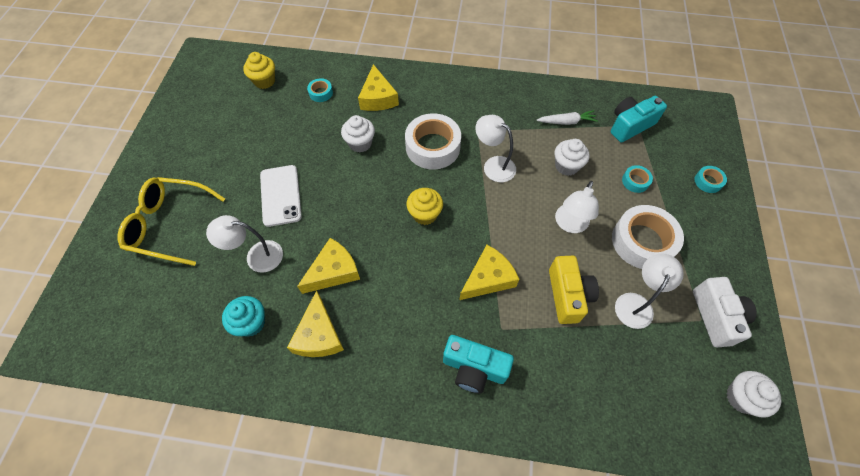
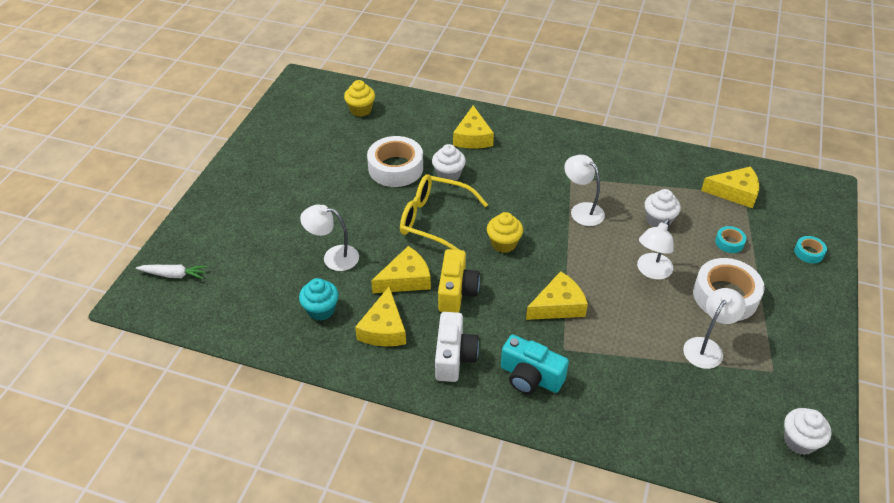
camera: 10 degrees right, 15 degrees down
(169, 224) = (254, 220): yellow glasses -> yellow glasses (434, 220)
(280, 195) = (363, 209): white phone -> none
(321, 93) = (415, 126): turquoise tape -> none
(433, 147) = (521, 187): white tape -> white tape (395, 168)
(566, 122) = (666, 181): white carrot -> white carrot (173, 275)
(567, 295) = (637, 331): yellow camera -> yellow camera (456, 291)
(630, 125) = (735, 192): turquoise camera -> yellow cheese
(716, 317) = (789, 370): white camera -> white camera (454, 357)

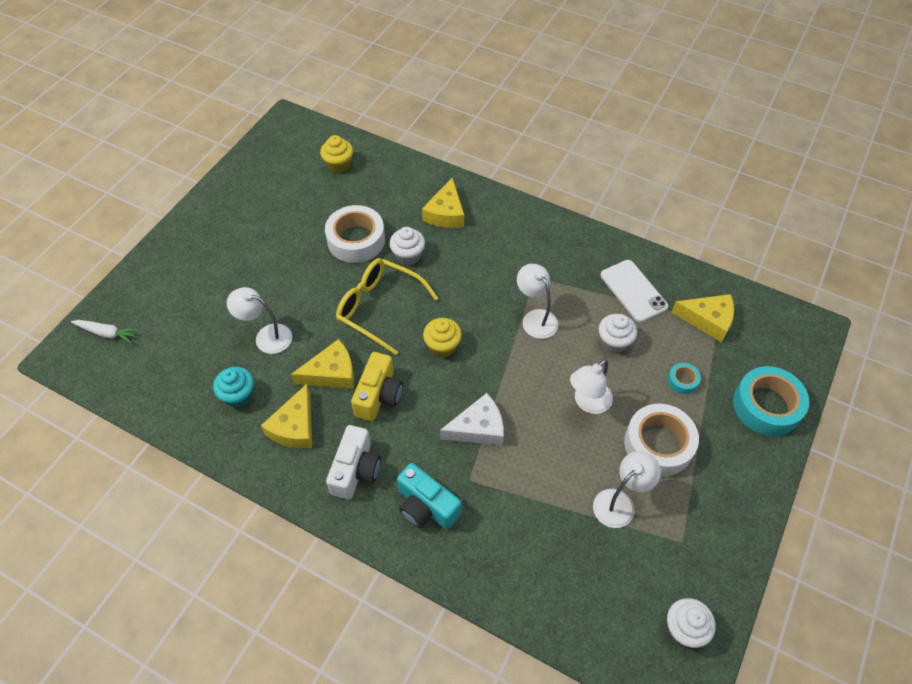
camera: 10 degrees right, 10 degrees up
(558, 305) = (478, 428): yellow cheese -> white cheese
(662, 178) = (633, 291): none -> white phone
(808, 252) = (766, 406): turquoise tape -> turquoise tape, size x2.14

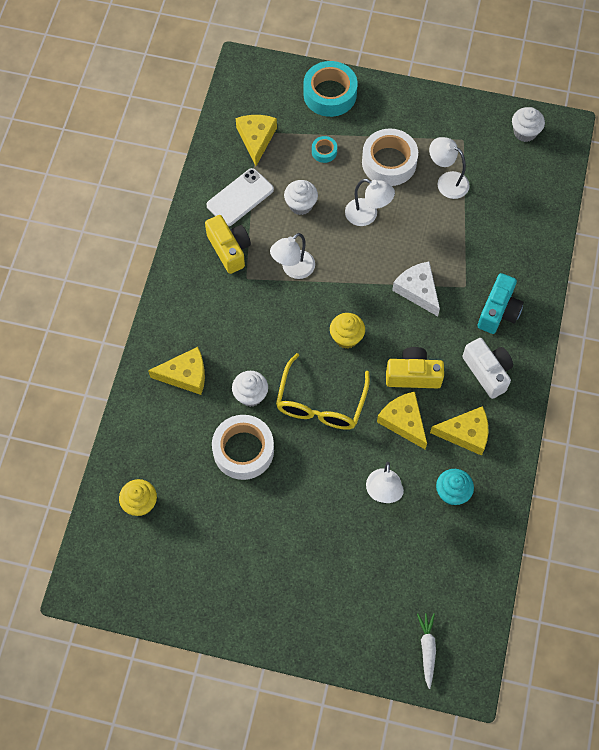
camera: 105 degrees left, 10 degrees up
(356, 470) = (487, 372): white camera -> white camera turned 60 degrees clockwise
(572, 270) = (229, 249): none -> yellow camera

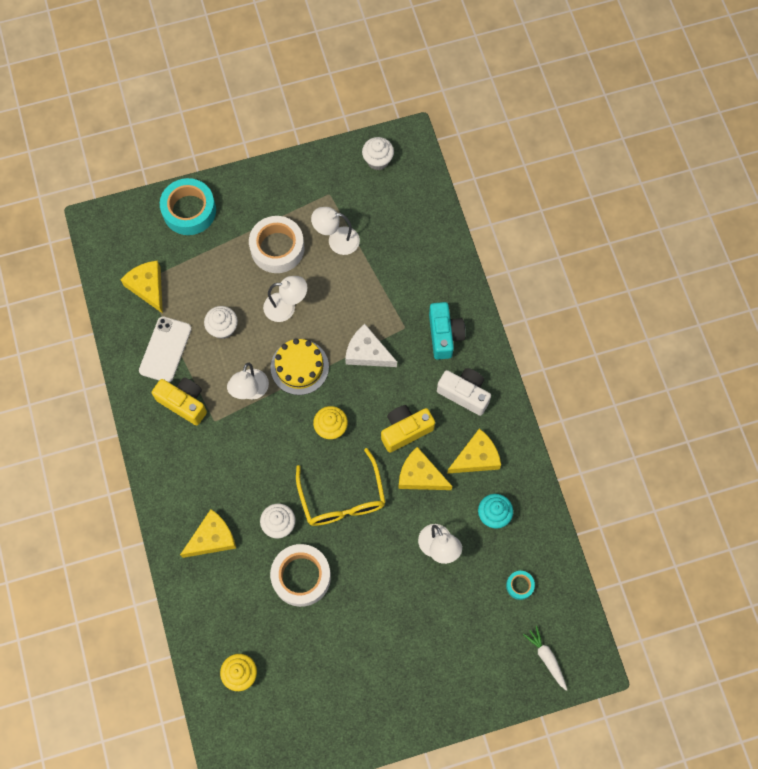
camera: 30 degrees left, 5 degrees up
(324, 151) = (215, 267): turquoise tape -> turquoise tape (519, 585)
(349, 271) = (299, 367): none -> yellow cake

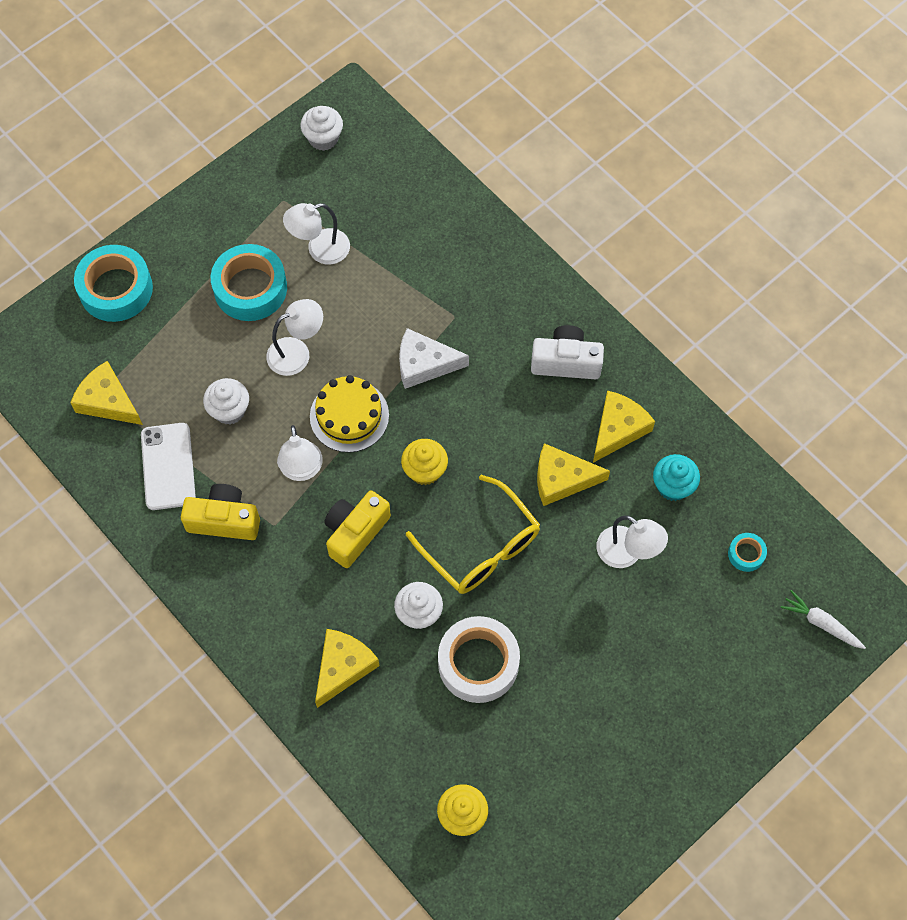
camera: 25 degrees left, 5 degrees down
(277, 248) = (250, 288): white tape -> turquoise tape
(405, 430) = (517, 435): yellow camera -> yellow camera (355, 533)
(444, 335) = (507, 305): turquoise camera -> none

